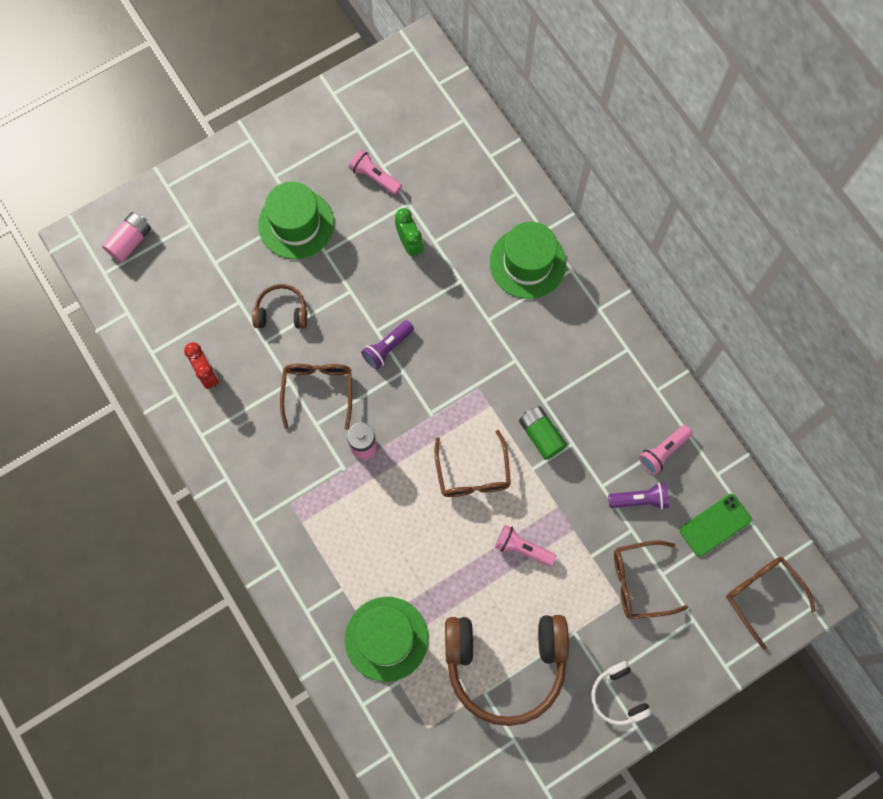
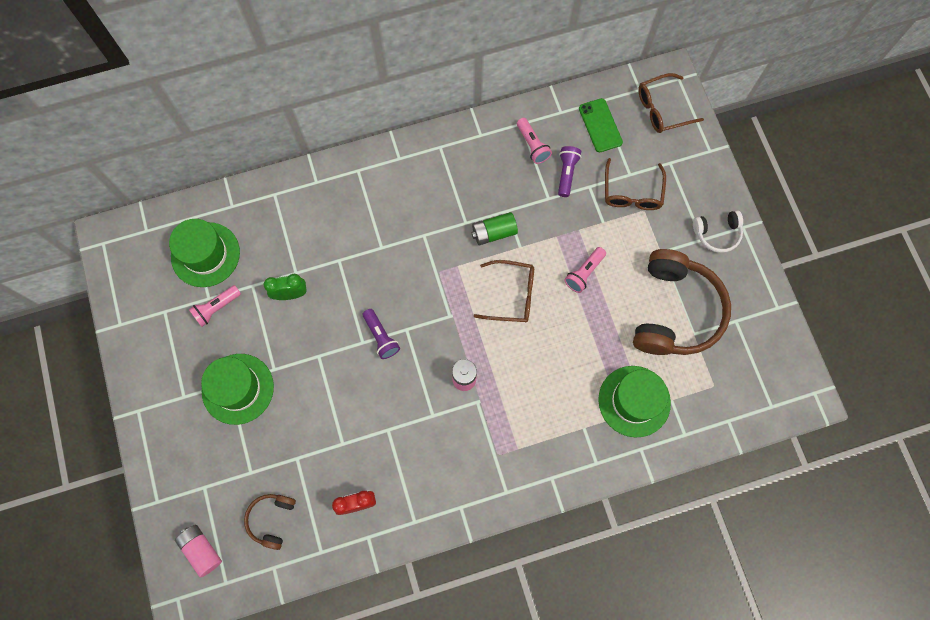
camera: 75 degrees left, 0 degrees up
(281, 312) = (318, 421): brown headphones -> brown headphones (271, 519)
(318, 390) = (402, 406): brown glasses -> none
(527, 263) = (340, 202): green hat -> green hat (205, 254)

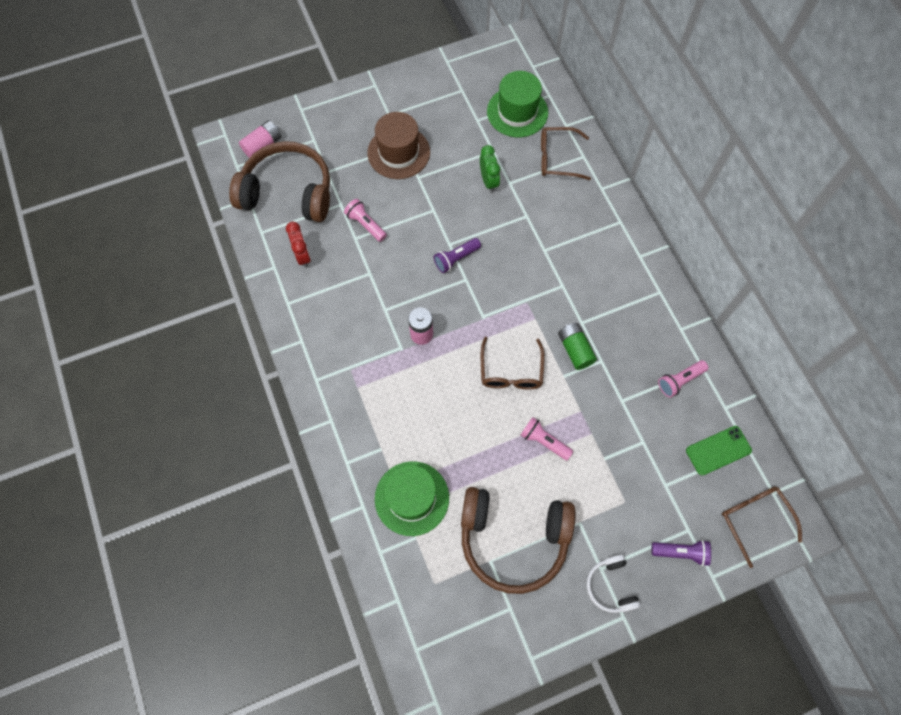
camera: 85 degrees right, 5 degrees down
(216, 308) = (469, 127): pink flashlight -> pink flashlight (366, 224)
(238, 389) = (398, 152): green hat -> brown hat
(271, 519) = (288, 192): brown headphones -> brown headphones, size x2.11
(566, 173) = (653, 417): purple flashlight -> purple flashlight (680, 552)
(632, 193) = (643, 488): brown glasses -> brown glasses (557, 158)

